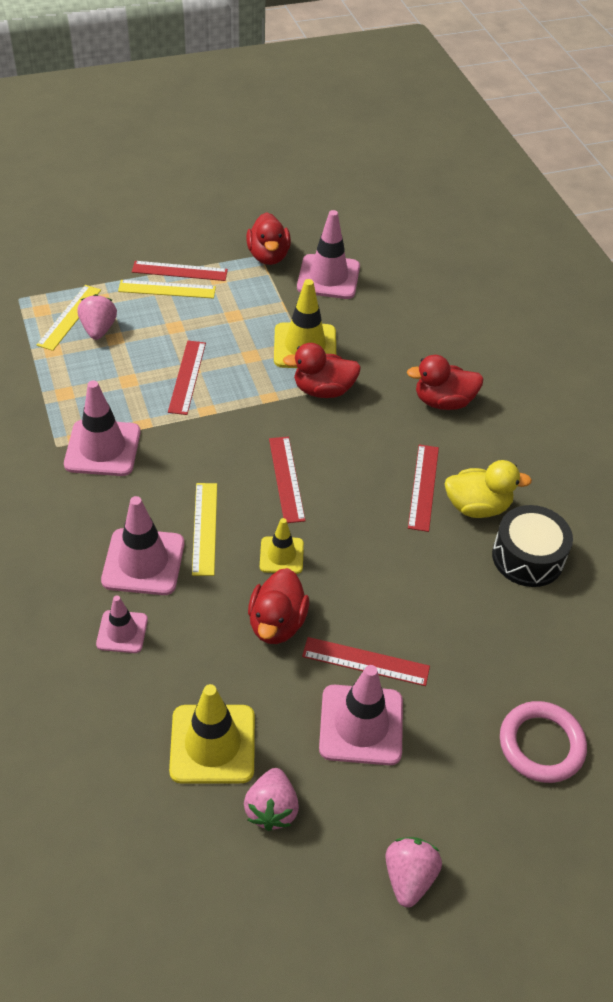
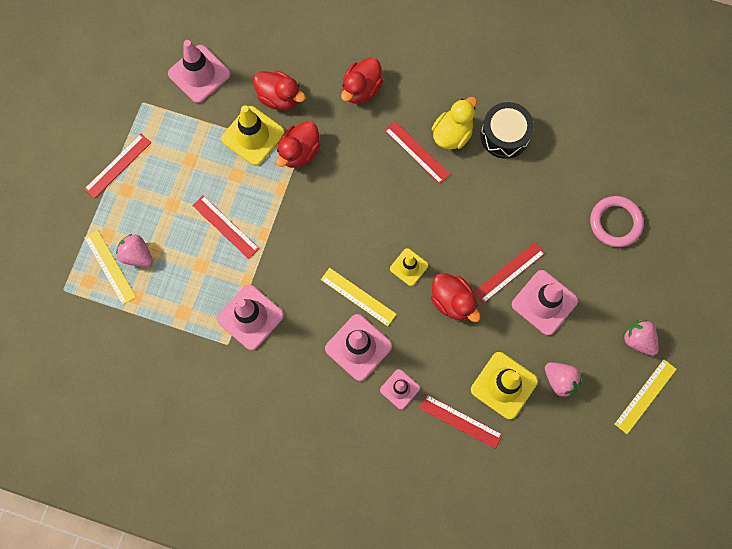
camera: 50 degrees left, 25 degrees up
(167, 289) = (130, 186): yellow ruler -> yellow ruler (645, 396)
(268, 256) = (148, 97): red duck -> red duck (280, 97)
(286, 479) = (355, 225): red ruler -> red ruler (460, 421)

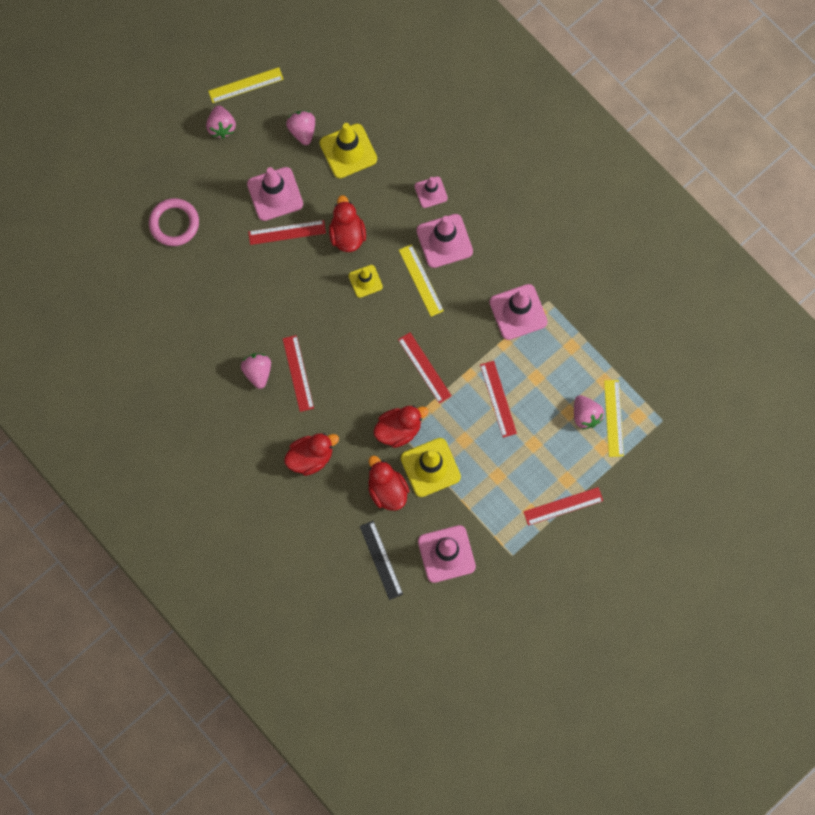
camera: 150 degrees left, 0 degrees up
(252, 41) = (381, 560): none -> black ruler
(452, 134) = (258, 372): yellow duck -> pink strawberry
(460, 421) = (398, 144): red ruler -> red ruler (424, 367)
(504, 135) = (214, 346): black drum -> none

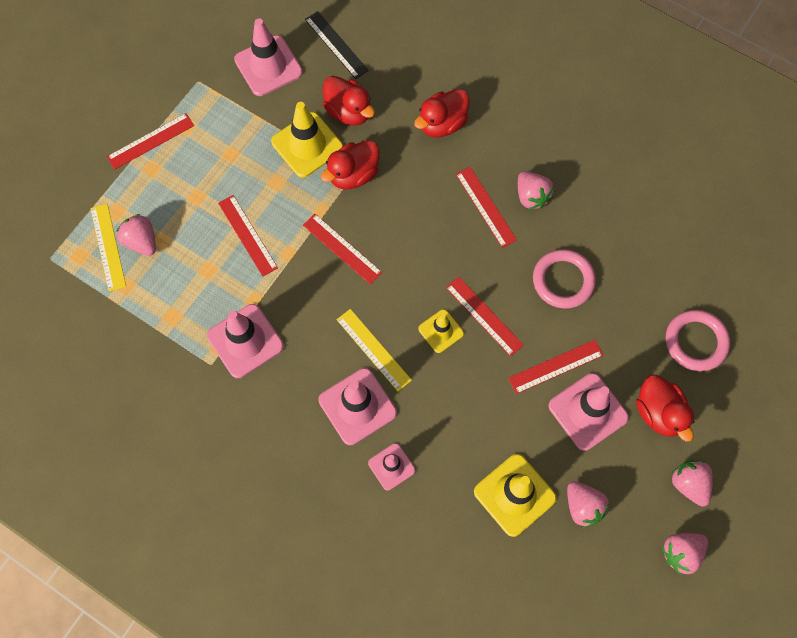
camera: 165 degrees right, 5 degrees down
(246, 85) = (681, 553): yellow ruler -> pink strawberry
(257, 296) = (563, 280): none -> pink ring
(328, 284) = (484, 316): none -> red ruler
(347, 235) = (480, 383): red duck -> red duck (659, 413)

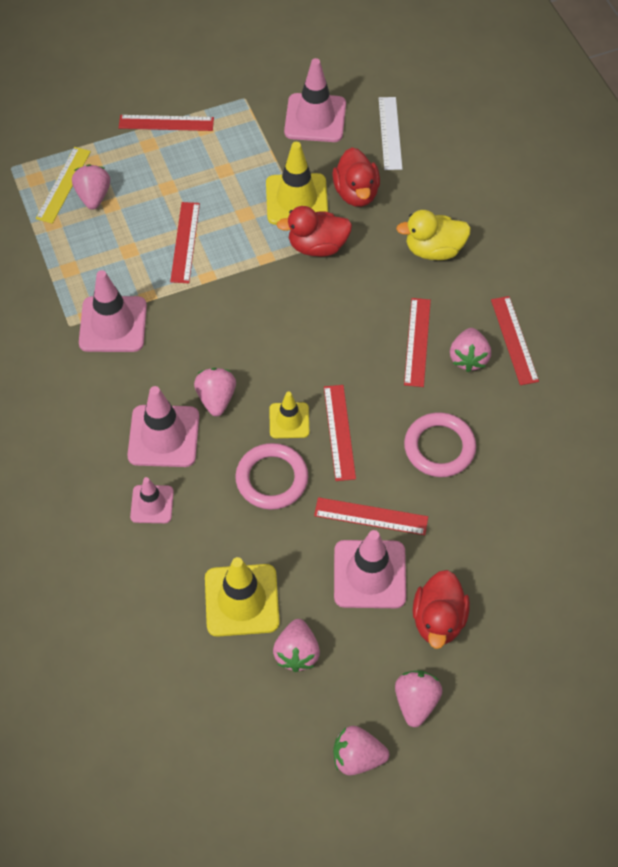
camera: 35 degrees right, 10 degrees down
(336, 45) = (390, 133): black ruler -> white ruler
(342, 248) = (257, 300): red ruler -> red ruler (514, 340)
(373, 349) = (216, 399): yellow ruler -> pink strawberry
(442, 124) = (434, 250): red duck -> yellow duck
(696, 342) = (527, 581): pink ring -> pink ring (272, 479)

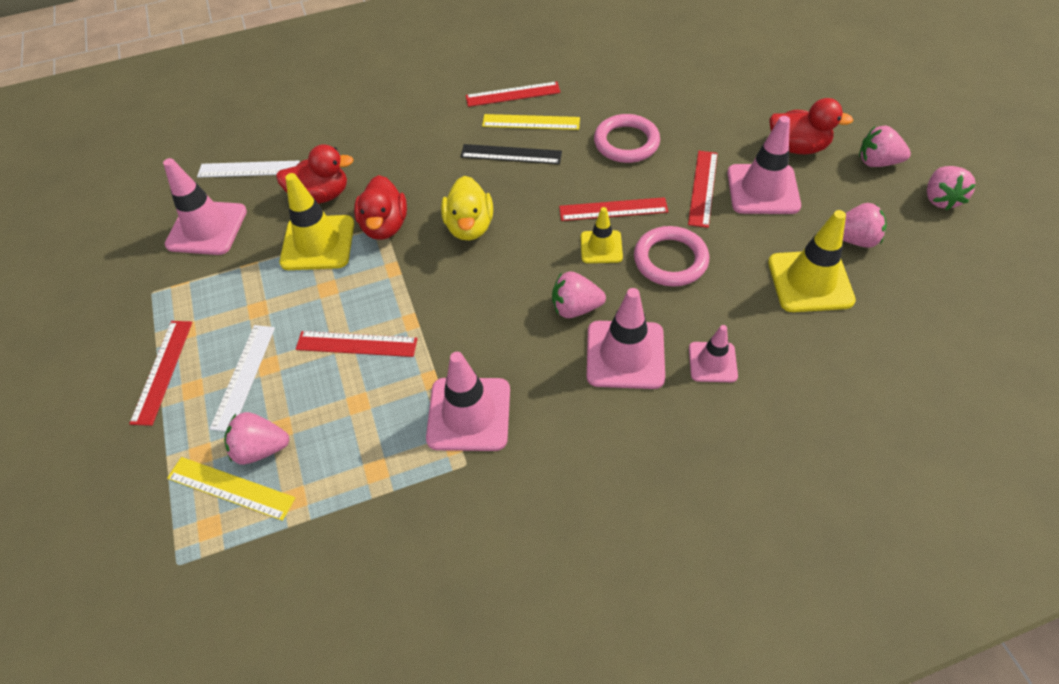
camera: 85 degrees left, 5 degrees down
(158, 174) = (243, 376): none -> white ruler
(417, 342) = (511, 154): red ruler -> black ruler
(434, 250) = (405, 141): yellow duck -> yellow duck (469, 226)
(468, 358) = (531, 122): pink strawberry -> yellow ruler

